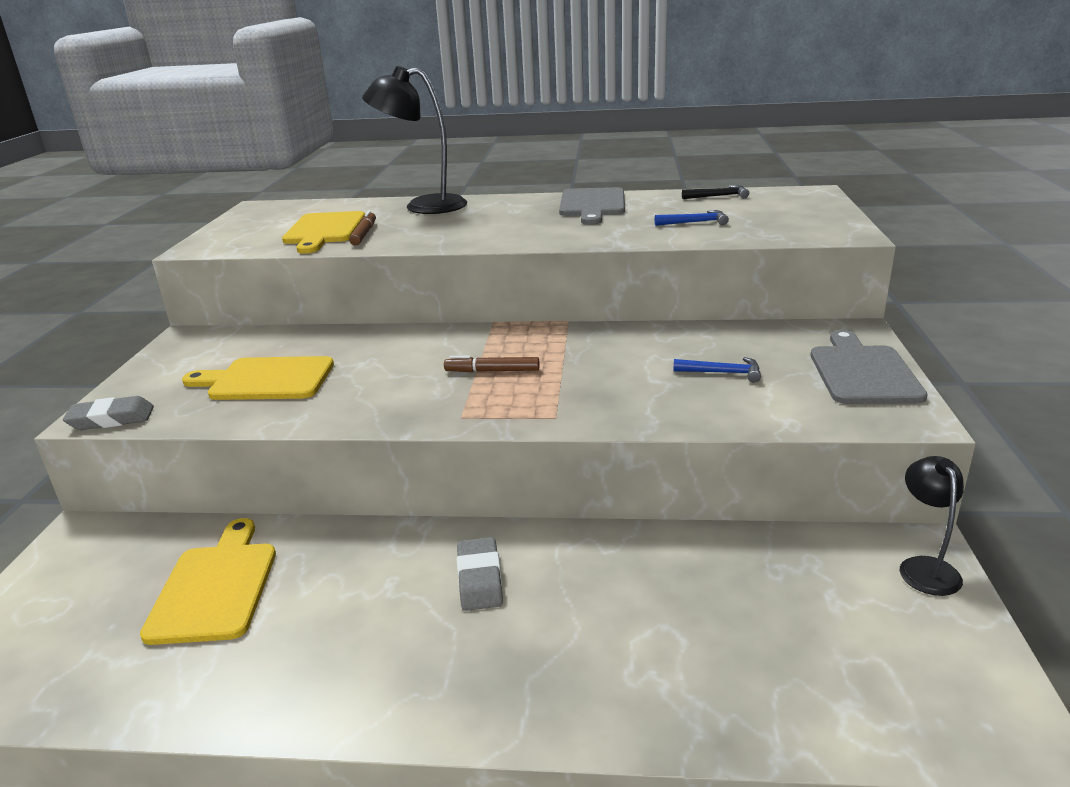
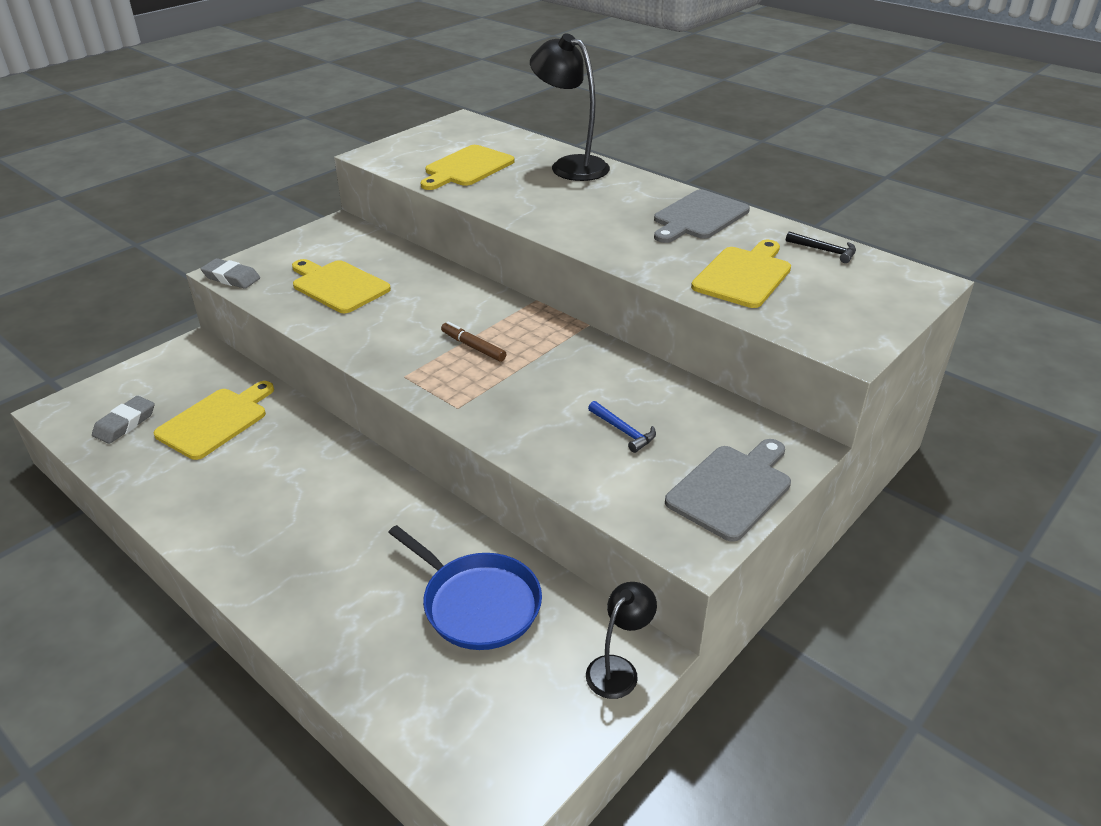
camera: 35 degrees right, 10 degrees up
(364, 234) = (486, 183): brown marker -> none
(480, 579) = (342, 498): grey eraser -> grey eraser (125, 423)
(694, 222) = (744, 275): blue hammer -> yellow cutting board
(744, 589) = (477, 604): none -> blue pan

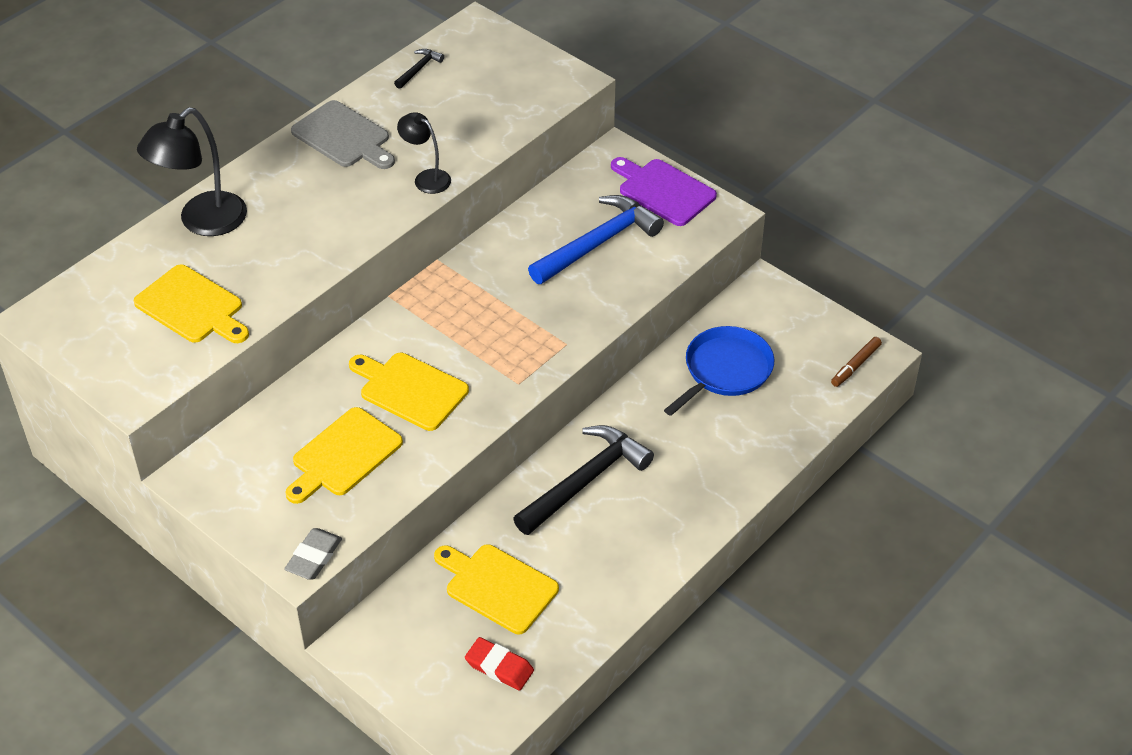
camera: 90 degrees left, 10 degrees up
(125, 423) = (499, 667): grey eraser -> red eraser
(327, 478) = (584, 481): none -> black hammer
(473, 347) = (471, 338): brown marker -> brown marker (855, 365)
(618, 669) = (776, 296): black lamp -> black lamp (426, 178)
(623, 431) = (597, 243): blue hammer -> blue hammer, size x2.26
(732, 489) = (663, 191): grey cutting board -> purple cutting board
(744, 275) = (459, 120): yellow cutting board -> yellow cutting board (410, 390)

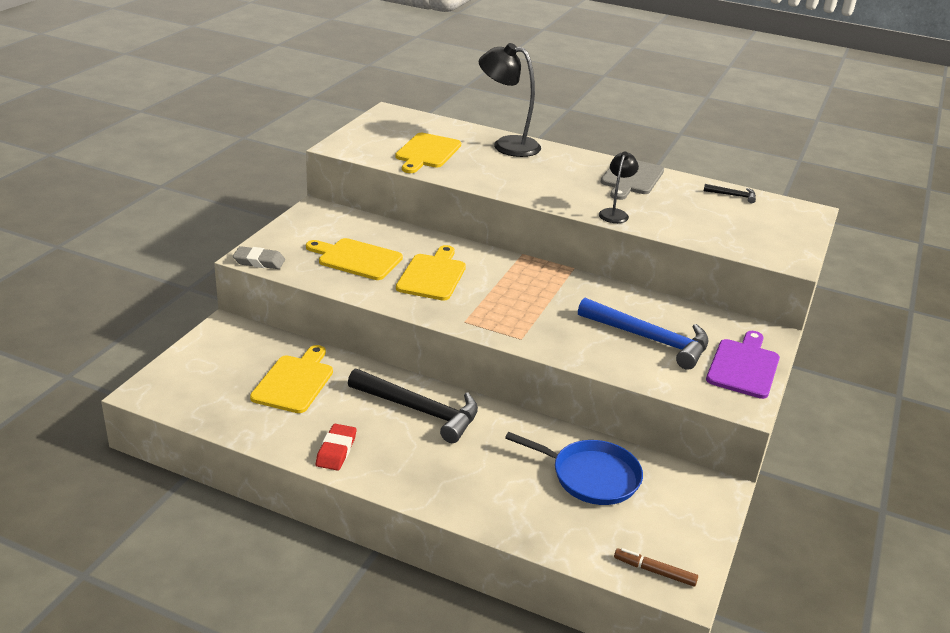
camera: 70 degrees right, 15 degrees down
(499, 667) = (216, 394): red eraser -> red eraser (336, 450)

